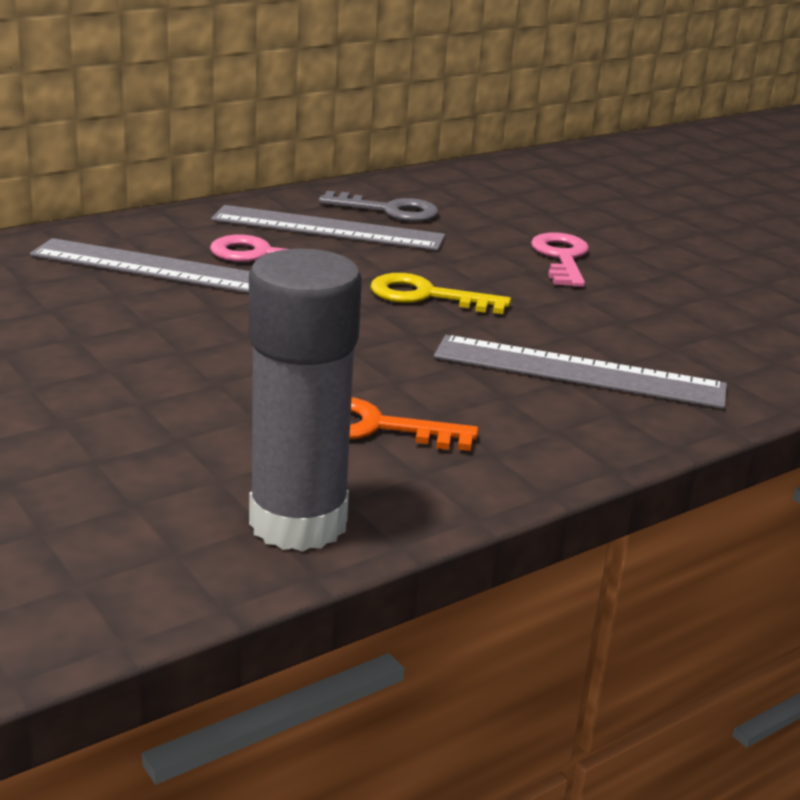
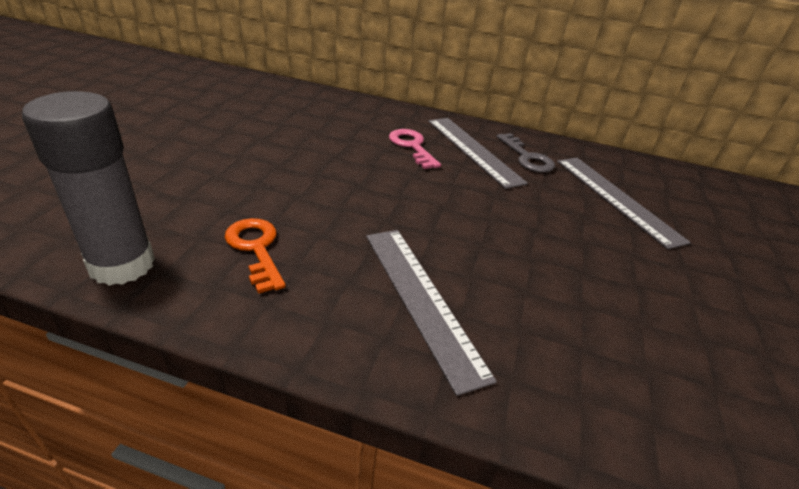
camera: 50 degrees right, 10 degrees up
(156, 267) = (356, 128): grey ruler -> grey ruler (616, 198)
(426, 296) = (441, 206): yellow key -> none
(562, 258) = (574, 233): pink key -> none

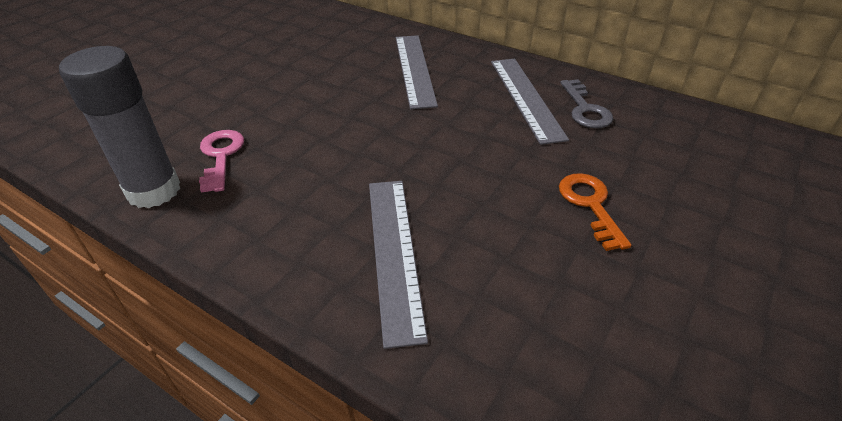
camera: 20 degrees right, 5 degrees up
(256, 249) = (265, 187): orange key -> orange key (590, 205)
(412, 146) = (460, 91): pink key -> pink key (221, 156)
(616, 198) = (670, 165): grey ruler -> grey ruler (414, 69)

